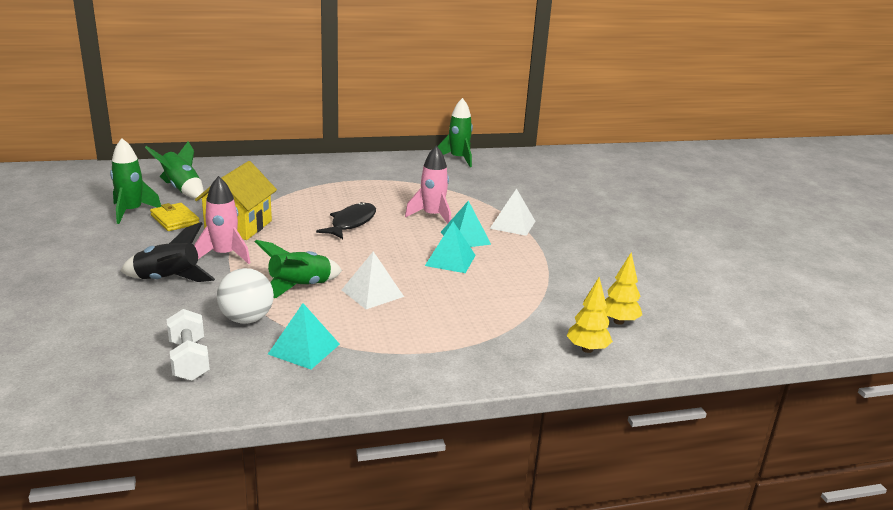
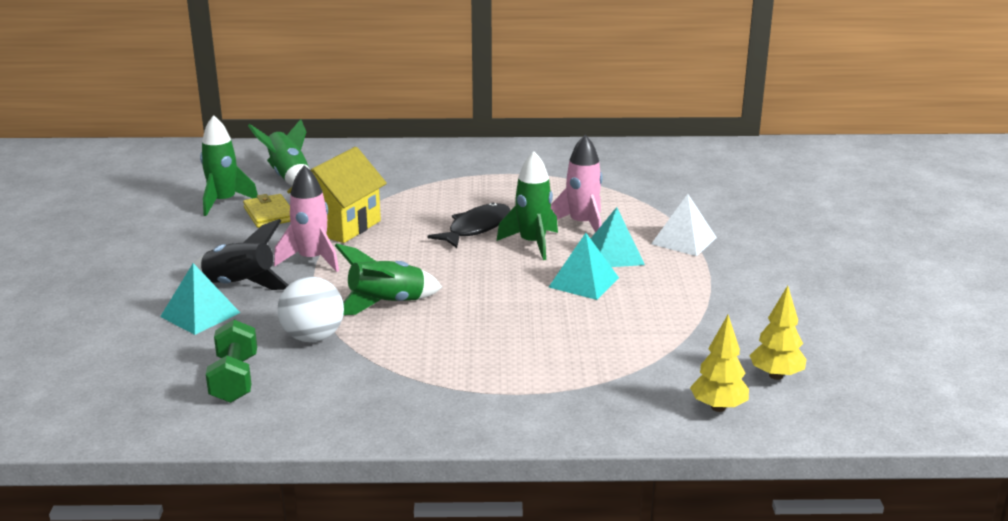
camera: 15 degrees right, 0 degrees up
(189, 360) = (234, 379): white dumbbell -> green dumbbell
(304, 349) = (367, 377): turquoise pyramid -> turquoise pyramid (200, 314)
(372, 293) = (471, 317): white pyramid -> none
(458, 159) = (645, 150): green rocket -> green rocket (532, 244)

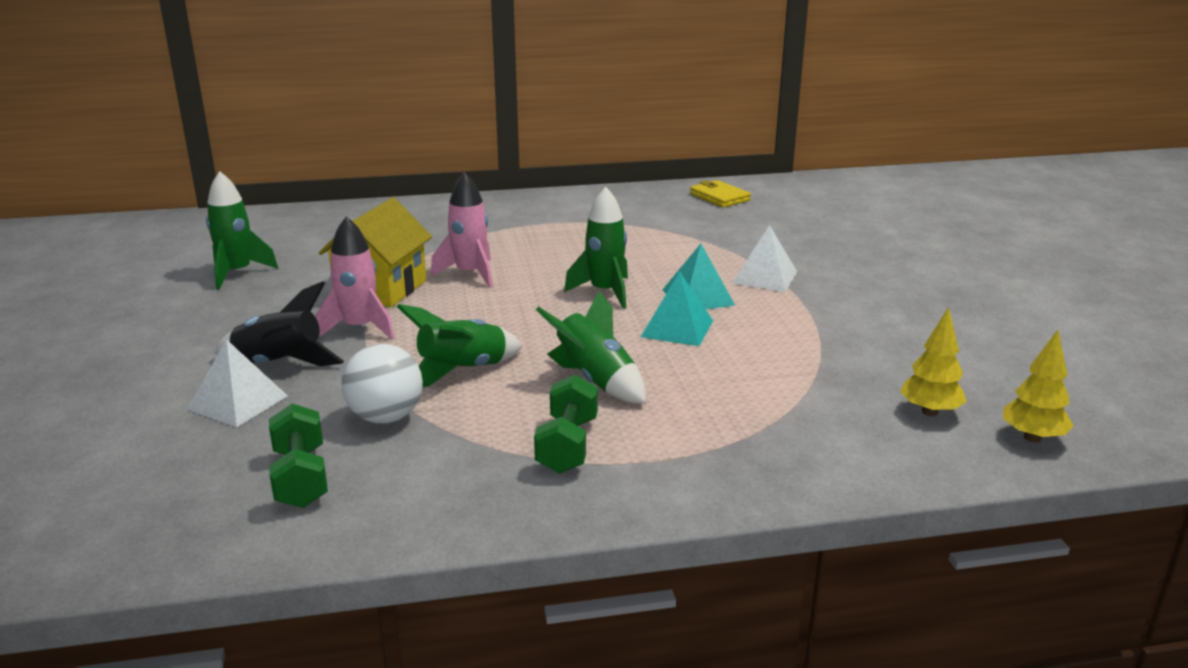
camera: 10 degrees left, 0 degrees up
(200, 314) = (238, 402): turquoise pyramid -> white pyramid
(269, 214) = (295, 282): yellow wallet -> yellow wallet (719, 197)
(289, 177) = (307, 242): green rocket -> green rocket (596, 380)
(452, 374) = (567, 445): none -> green dumbbell
(476, 228) = (537, 281): black fish -> none
(581, 224) = (650, 269): pink rocket -> pink rocket (470, 274)
(718, 407) = (885, 454): yellow tree -> yellow tree (1032, 437)

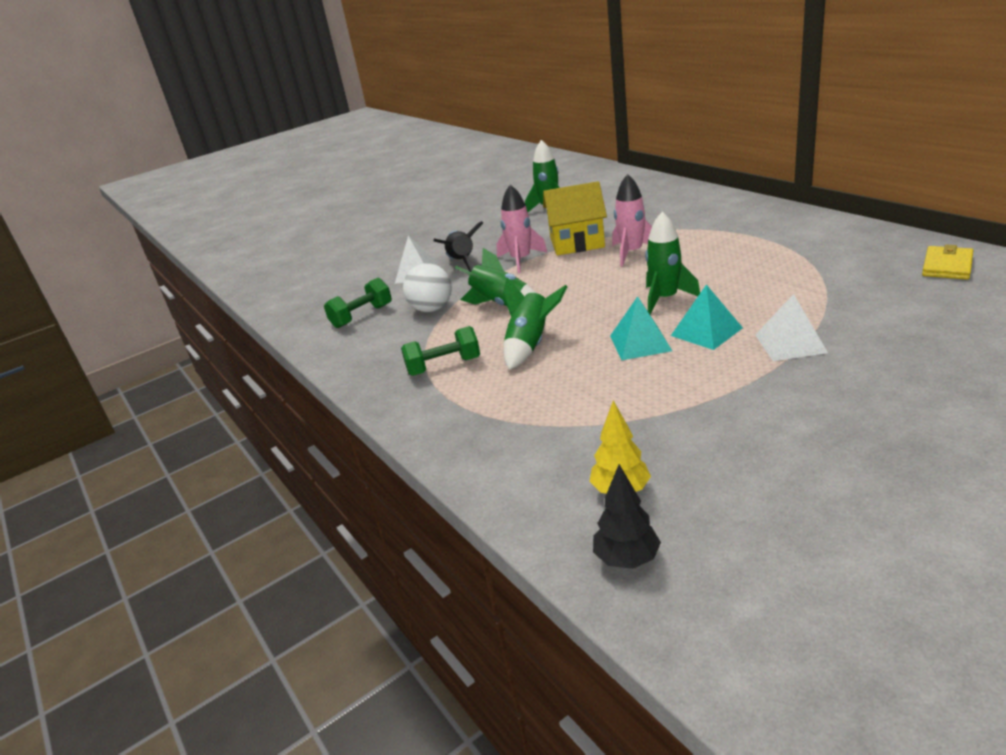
camera: 70 degrees right, 5 degrees up
(1032, 437) = (627, 559): yellow tree -> black tree

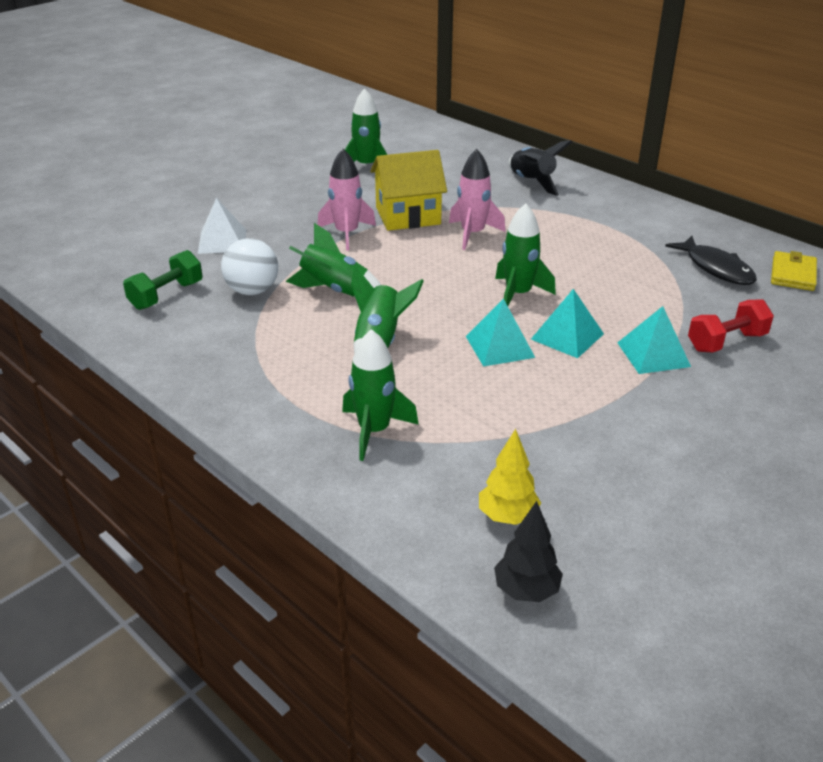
camera: 15 degrees left, 5 degrees up
(444, 366) = (283, 365): green dumbbell -> none
(461, 263) = (275, 232): black rocket -> black rocket (531, 182)
(511, 417) = (374, 431): none -> green rocket
(790, 343) = (653, 354): white pyramid -> turquoise pyramid
(865, 266) = (716, 268): none -> black fish
(868, 329) = (726, 342): none -> red dumbbell

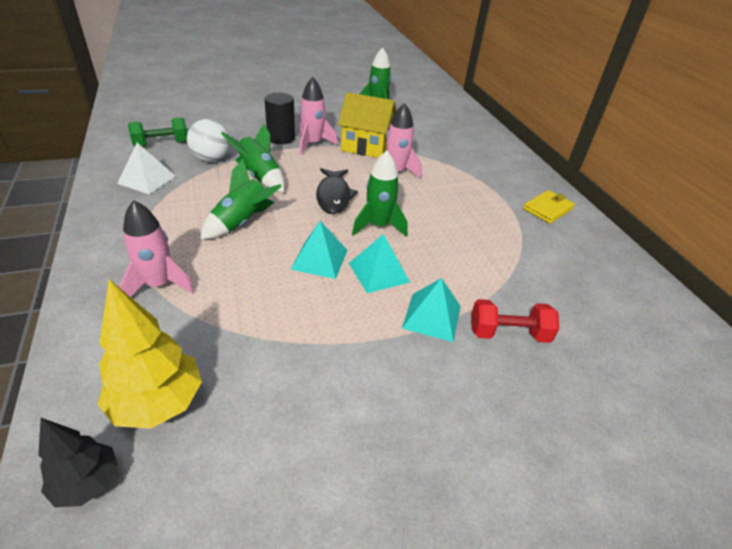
camera: 25 degrees right, 5 degrees up
(222, 241) = (234, 124): white pyramid -> white pyramid (147, 179)
(301, 239) = (281, 138): none -> black cylinder
(374, 431) = (159, 285): green rocket -> pink rocket
(507, 516) = (158, 403): yellow tree -> yellow tree, size x1.60
(531, 182) = (479, 151): black rocket -> none
(716, 268) = (563, 266): black fish -> black fish (333, 196)
(793, 274) = (632, 298): yellow wallet -> yellow wallet (548, 209)

